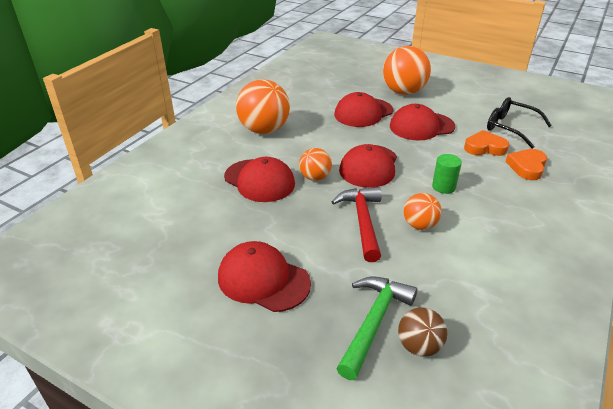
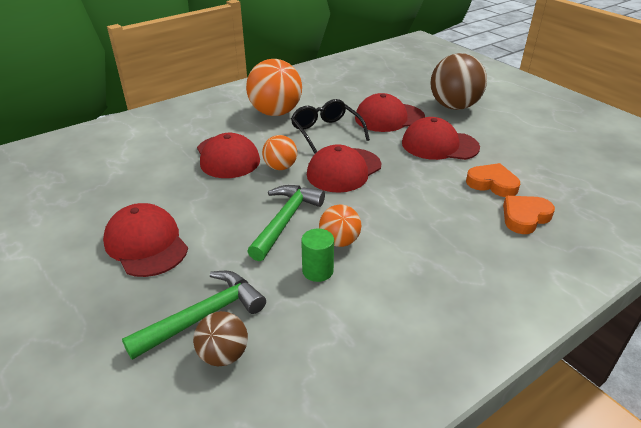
camera: 25 degrees right, 0 degrees up
(362, 222) = (285, 220): red hammer -> green hammer
(403, 92) = (454, 106): orange ball -> brown ball
(443, 187) = (403, 211): green cylinder -> green cylinder (317, 271)
(510, 128) = (546, 170): black glasses -> black glasses (326, 132)

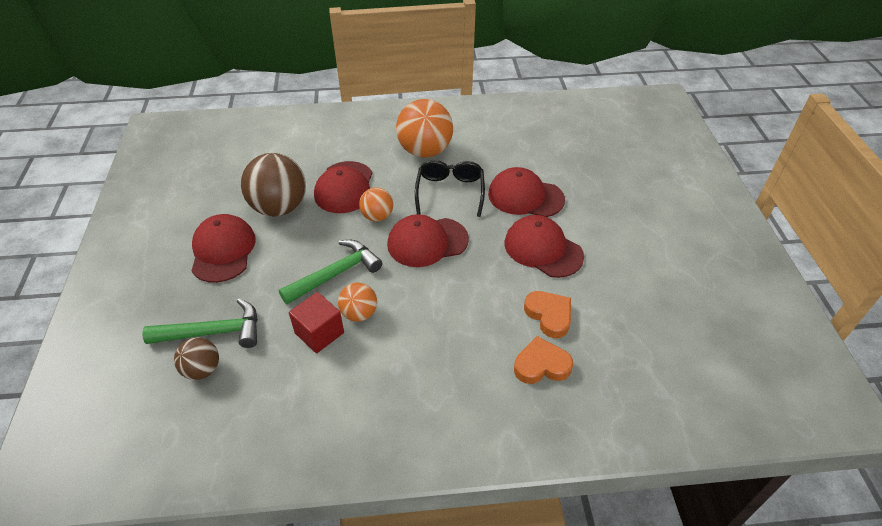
camera: 30 degrees right, 10 degrees up
(317, 271) = (319, 333): green cylinder -> red cube
(454, 106) = (607, 206): brown ball -> brown ball (279, 207)

